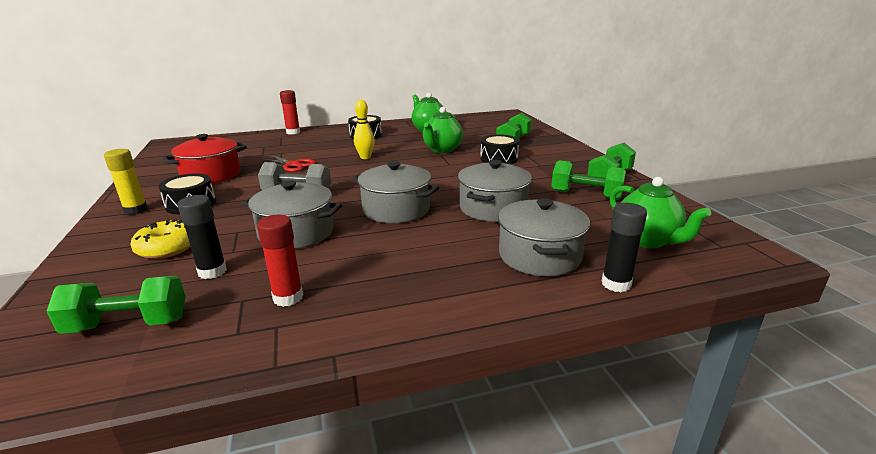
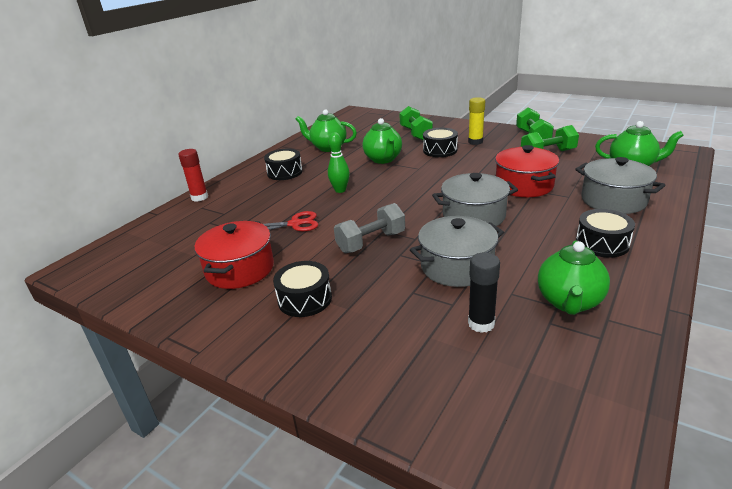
camera: 40 degrees left, 5 degrees up
(128, 324) = (532, 387): green dumbbell -> none
(136, 210) = (266, 334): yellow glue stick -> yellow glue stick (475, 142)
(167, 248) = (397, 335): yellow donut -> none
(288, 297) = (569, 302): red glue stick -> green teapot
(365, 157) = (340, 190): yellow bowling pin -> green bowling pin
(429, 278) = (602, 243): none -> black drum
(493, 208) = (524, 185): grey pot -> red pot
(616, 284) = (672, 196): black glue stick -> none

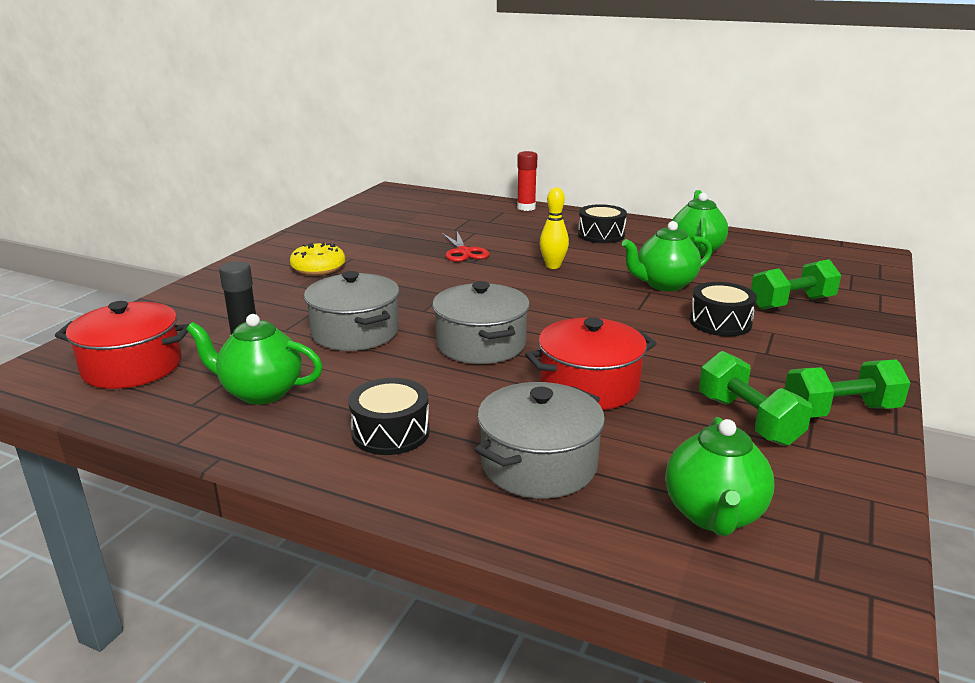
camera: 80 degrees right, 5 degrees down
(240, 269) = (376, 240): red pot -> red pot (132, 367)
(305, 299) = (318, 268): black drum -> yellow donut
(340, 190) = (553, 266): green bowling pin -> yellow bowling pin
(371, 242) = (418, 288): grey dumbbell -> none
(475, 142) = (778, 352): yellow glue stick -> none

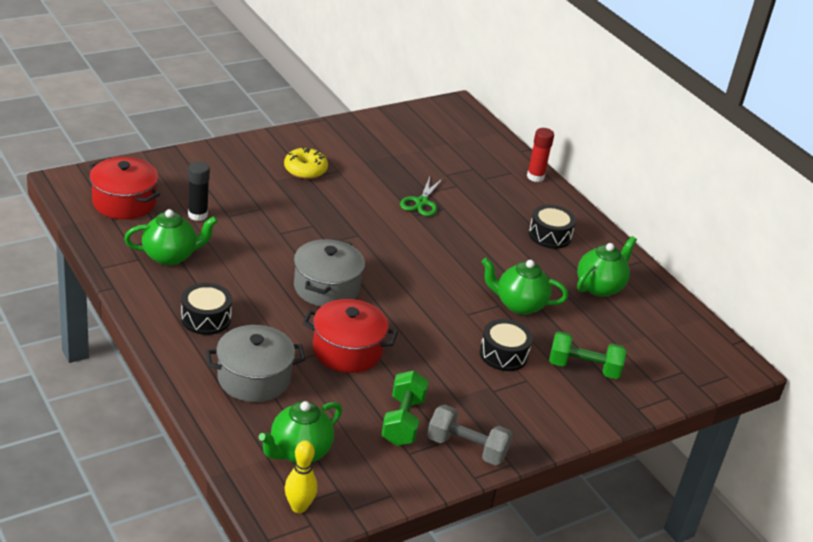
camera: 30 degrees right, 10 degrees up
(261, 392) = (170, 256): green teapot -> green teapot turned 120 degrees clockwise
(355, 332) = (265, 239): grey pot -> none
(464, 252) = (421, 202): red scissors -> green scissors
(553, 266) = (465, 247): yellow bowling pin -> yellow bowling pin (299, 507)
(840, 411) = (466, 448): green dumbbell -> grey dumbbell

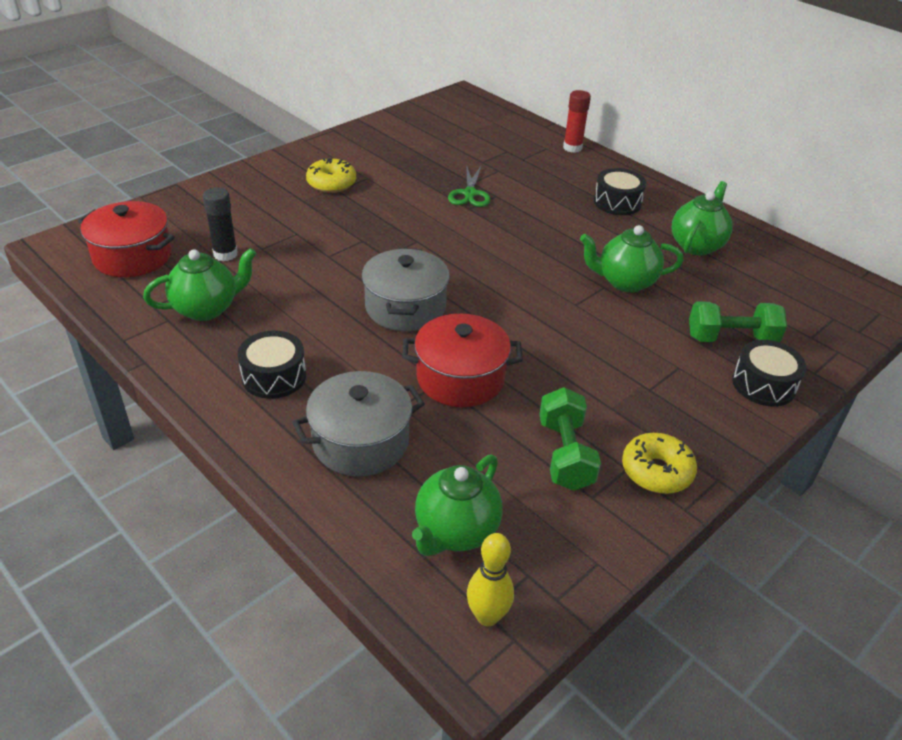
camera: 10 degrees left, 5 degrees up
(466, 448) = (656, 471): grey dumbbell -> yellow donut
(503, 354) = (638, 342): black drum -> black drum (763, 384)

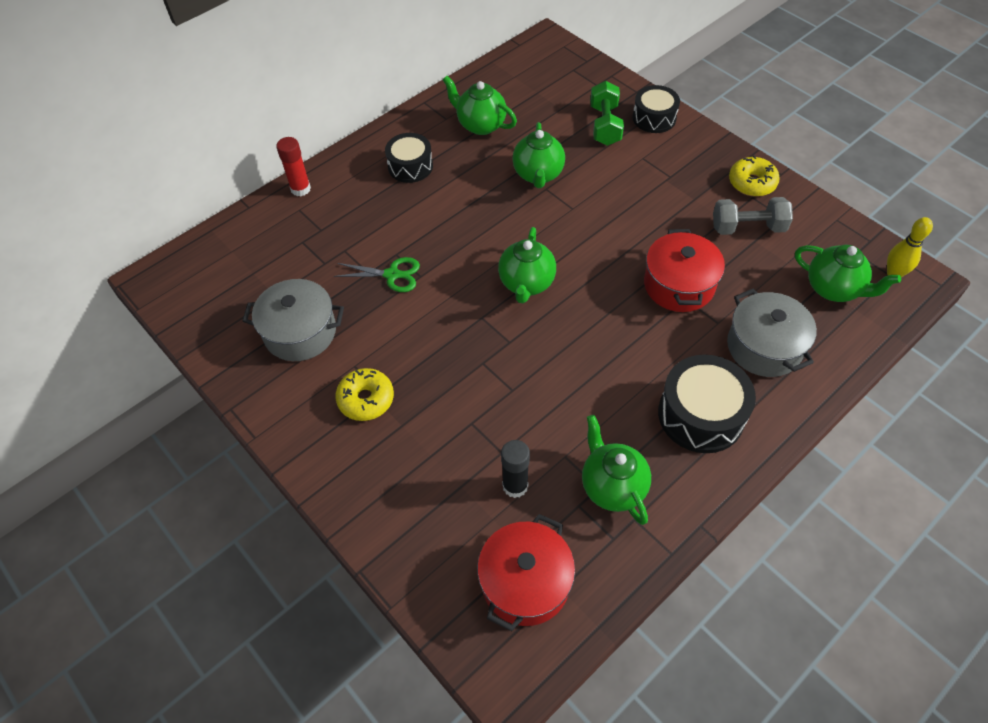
camera: 85 degrees left, 15 degrees up
(274, 376) = (701, 415): black drum -> black drum, size x1.52
(405, 307) = (590, 323): grey pot -> grey pot (300, 332)
(460, 268) = (526, 284): none -> green teapot
(565, 454) = (748, 228): green dumbbell -> grey dumbbell

